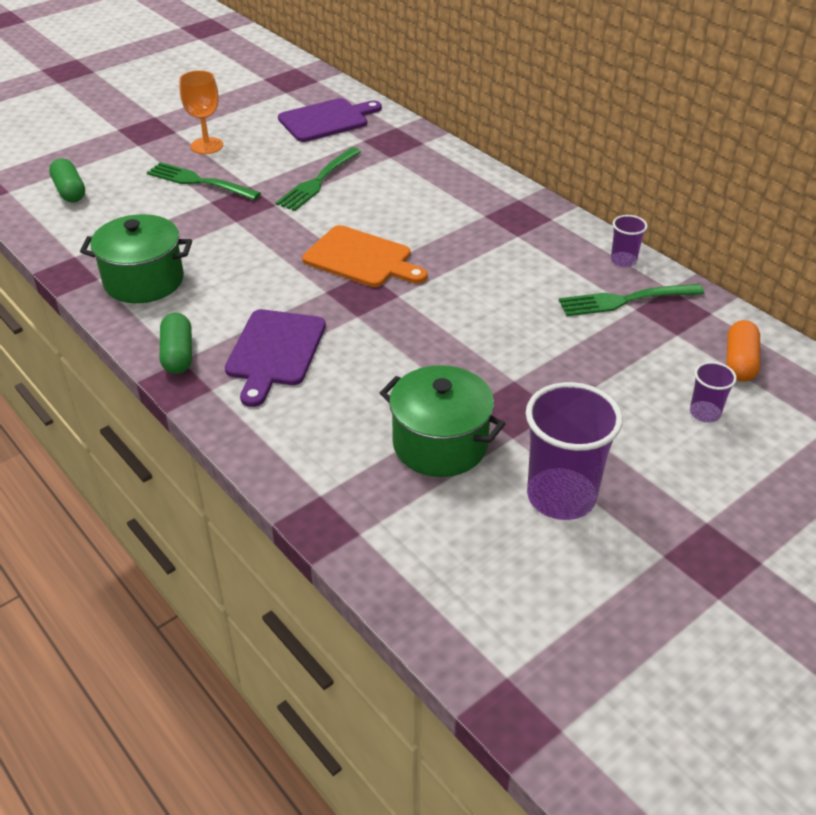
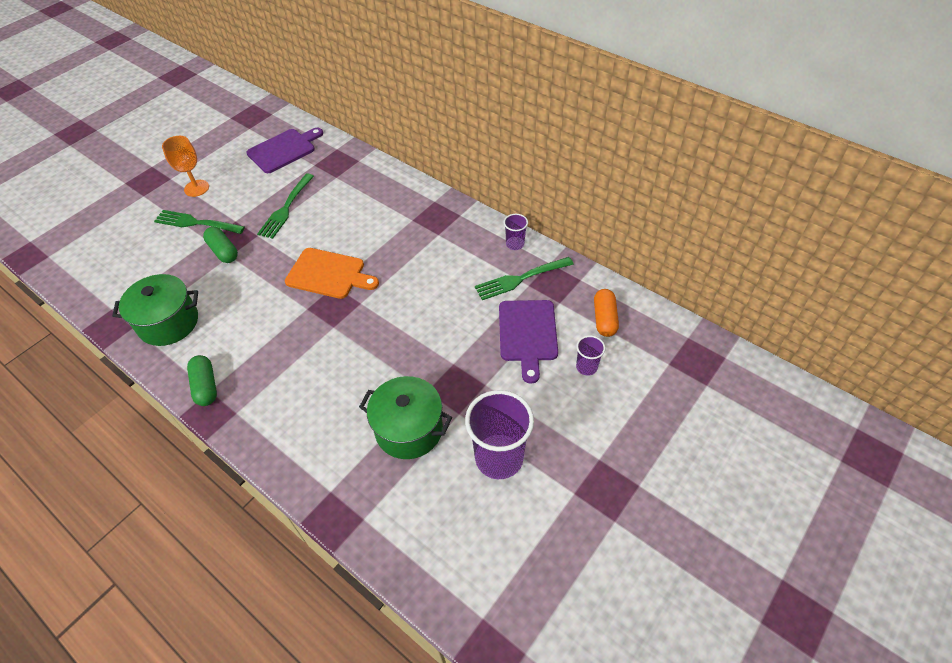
camera: 10 degrees left, 10 degrees up
(70, 191) = (97, 248): green capsule -> green capsule (223, 251)
(274, 352) = (277, 370): purple cutting board -> purple cutting board (528, 334)

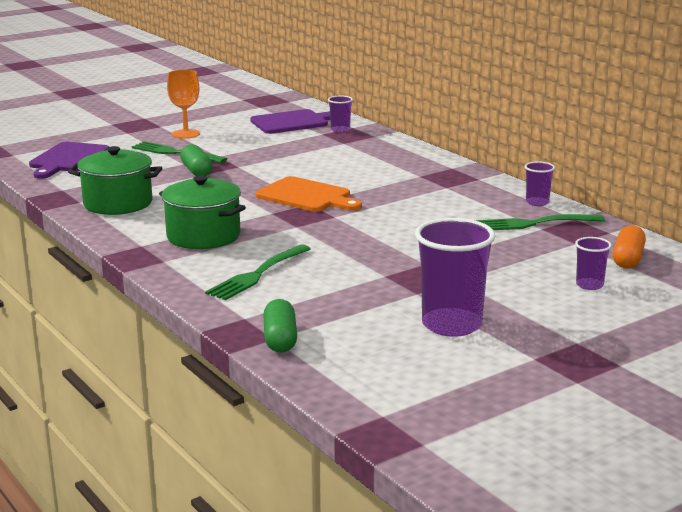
camera: 15 degrees right, 30 degrees down
(206, 386) = (139, 242): green capsule -> green capsule (280, 339)
(286, 208) = (278, 154): green fork -> green fork (257, 274)
(327, 155) = (340, 130): none -> purple cup
(409, 429) = (353, 294): green pot -> green pot (203, 236)
(528, 334) = (525, 257): purple cutting board -> purple cutting board (68, 159)

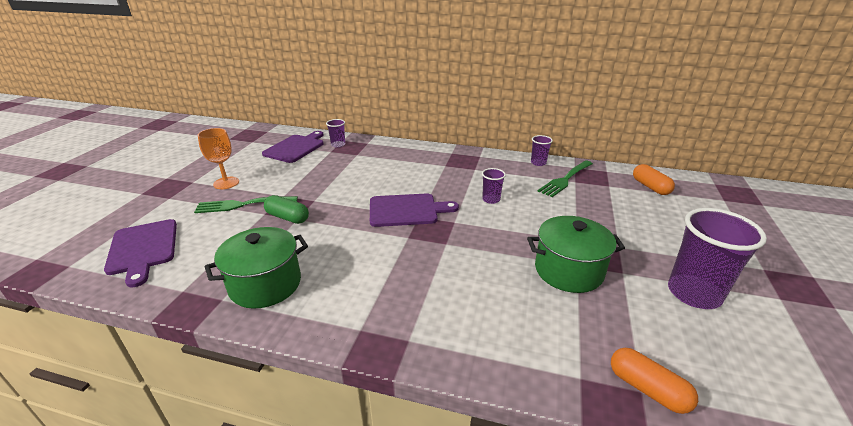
camera: 40 degrees left, 10 degrees up
(203, 236) = (396, 289): green pot -> green pot (568, 271)
(257, 274) = (503, 312): green fork -> none
(280, 339) = (647, 389): green capsule -> orange capsule
(307, 196) = (407, 210): orange cutting board -> purple cutting board
(589, 285) = (676, 216): purple cup -> purple cup (491, 199)

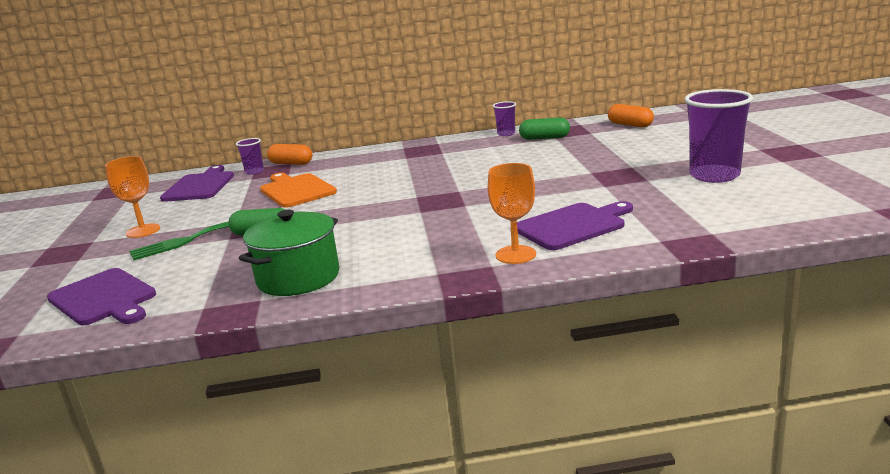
camera: 20 degrees left, 10 degrees down
(346, 175) = (296, 190): none -> orange cutting board
(407, 210) = (398, 196): purple cutting board -> purple cutting board (573, 225)
(438, 334) = (515, 255): none -> orange goblet
(491, 199) = (481, 168): purple cup -> none
(565, 179) = (544, 138): green fork -> green capsule
(568, 271) = (599, 191): green pot -> none
(647, 389) = (715, 230): orange capsule -> orange capsule (291, 163)

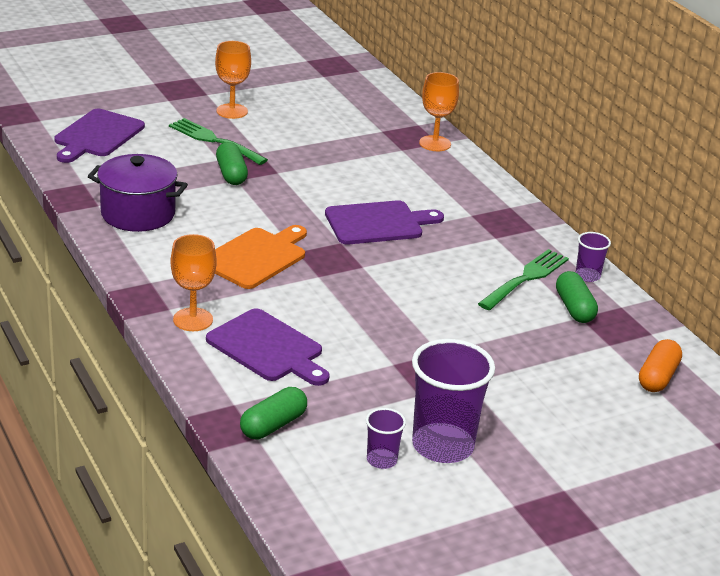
camera: 65 degrees right, 10 degrees up
(200, 186) = (353, 107): purple cutting board -> purple cutting board (378, 223)
(254, 171) = (403, 127): purple cup -> purple cup (381, 460)
(291, 163) = (435, 143): orange capsule -> orange goblet
(296, 190) = (349, 166): orange cutting board -> orange cutting board (256, 257)
(298, 278) = (138, 214): green pot -> purple pot
(502, 147) = (525, 279): none -> green fork
(692, 226) = (273, 425): none -> green capsule

